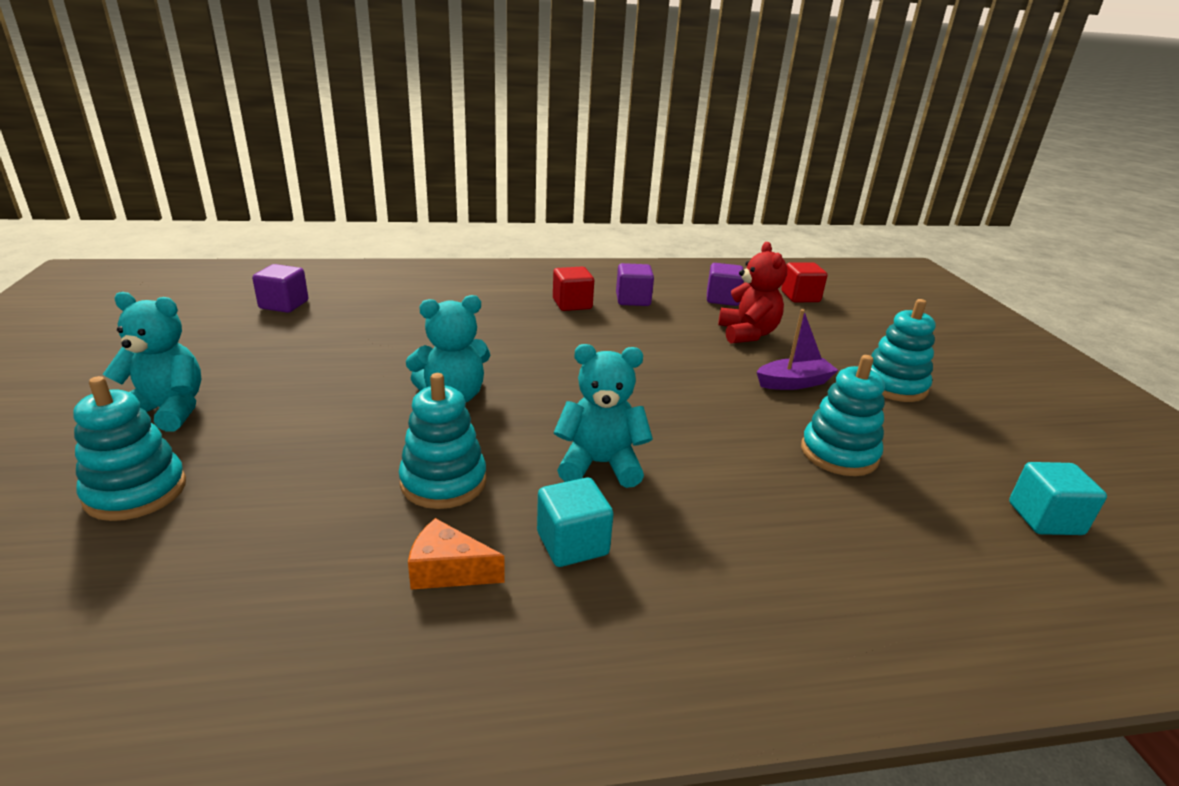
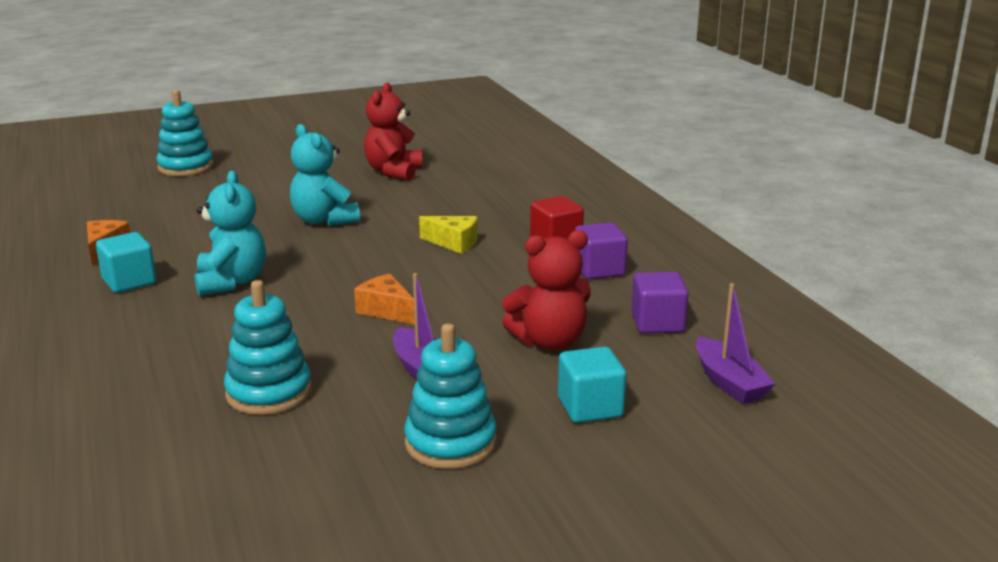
camera: 80 degrees right, 5 degrees down
(167, 410) = (276, 152): turquoise teddy bear -> none
(284, 305) = (457, 144): purple cube -> none
(336, 345) = (393, 172): none -> red teddy bear
(443, 482) = (201, 235): turquoise stacking toy -> none
(554, 341) = (454, 243): none -> yellow cheese
(687, 386) = (386, 310): none -> orange cheese
(800, 297) = (729, 383): red cube -> purple boat
(1045, 519) = (153, 516): turquoise cube -> turquoise cube (590, 407)

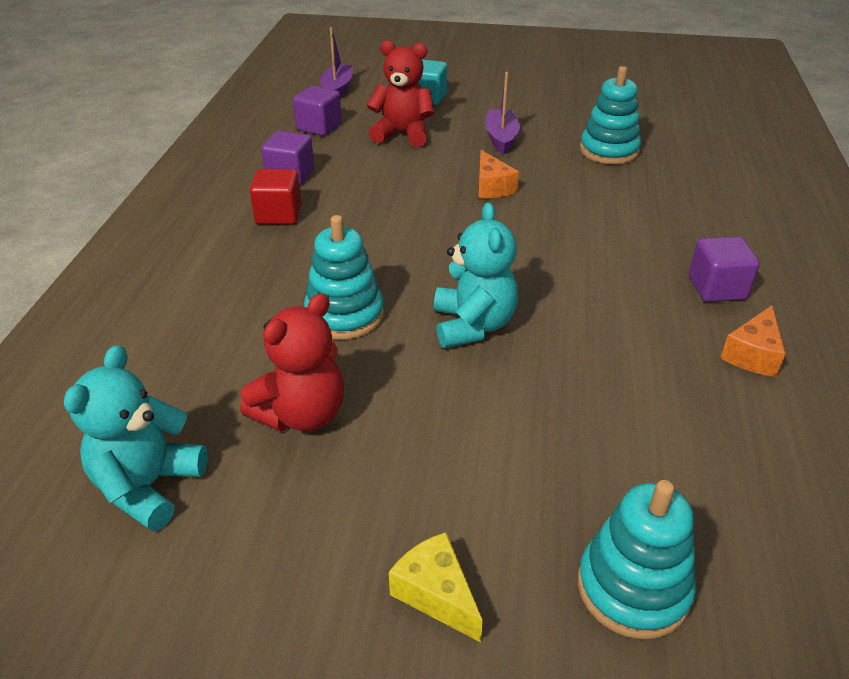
camera: 150 degrees left, 15 degrees up
(129, 282) = (717, 288): turquoise cube -> purple cube
(231, 282) = (611, 256): turquoise teddy bear -> turquoise teddy bear (148, 486)
(450, 443) = (518, 101): turquoise stacking toy -> turquoise stacking toy (344, 315)
(454, 243) = (369, 242): yellow cheese -> yellow cheese (436, 594)

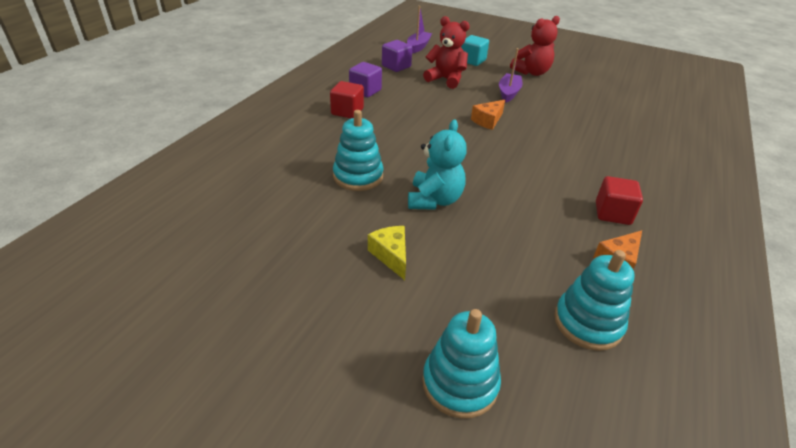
camera: 15 degrees right, 0 degrees up
(148, 486) = (200, 244): turquoise teddy bear -> none
(302, 414) = (305, 227): red teddy bear -> red teddy bear (531, 72)
(436, 594) = (333, 350): yellow cheese -> yellow cheese (391, 255)
(492, 187) = (488, 121): orange cheese -> orange cheese turned 45 degrees clockwise
(609, 151) = (578, 113): turquoise stacking toy -> turquoise stacking toy (588, 323)
(717, 288) = (612, 213): purple cube -> red cube

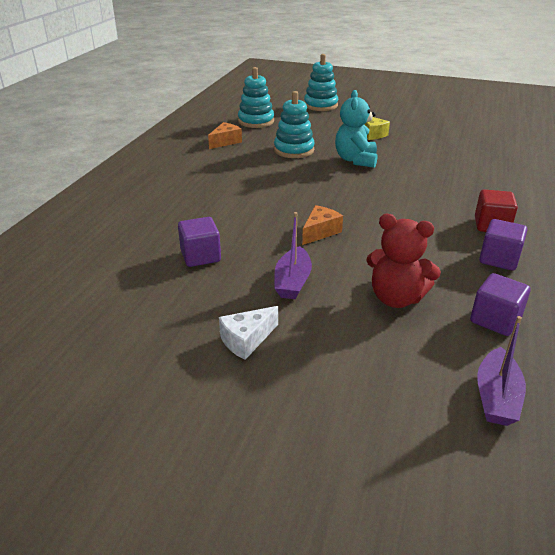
camera: 175 degrees right, 5 degrees down
(358, 176) = (425, 169): turquoise stacking toy -> turquoise stacking toy (294, 150)
(472, 61) = (364, 361): turquoise cube -> none
(531, 72) = (246, 340): red teddy bear -> white cheese
(576, 113) = (200, 256): none -> purple cube
(612, 213) = (214, 163): red cube -> none

